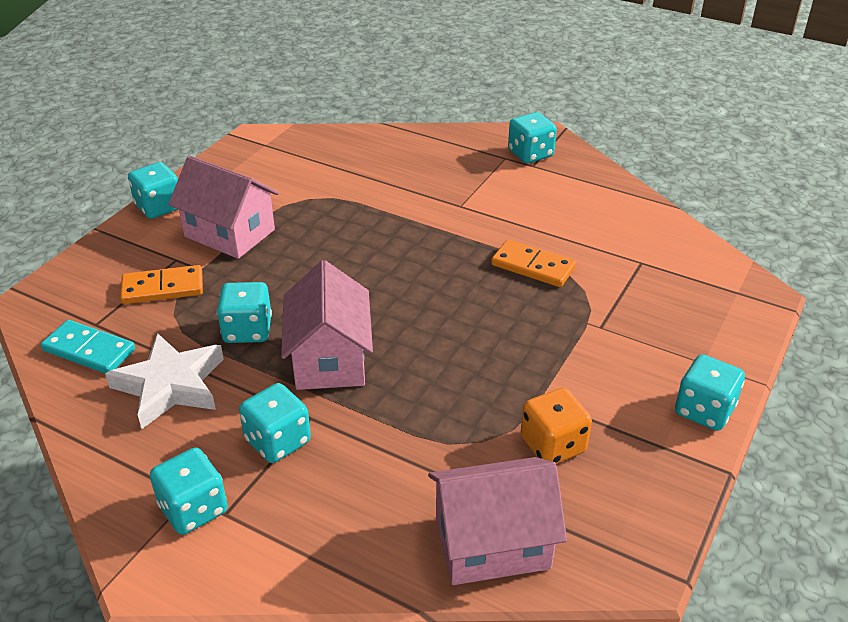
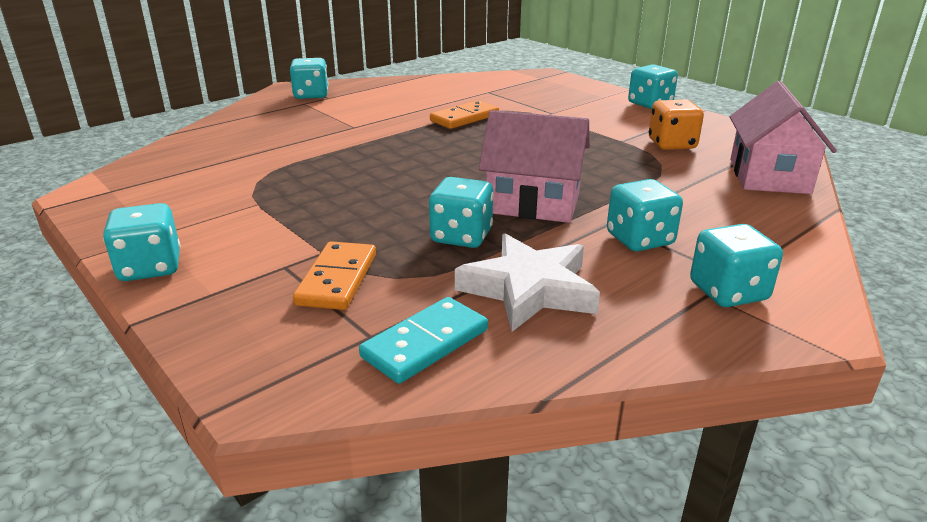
camera: 70 degrees left, 10 degrees down
(229, 233) = (270, 228): pink house -> none

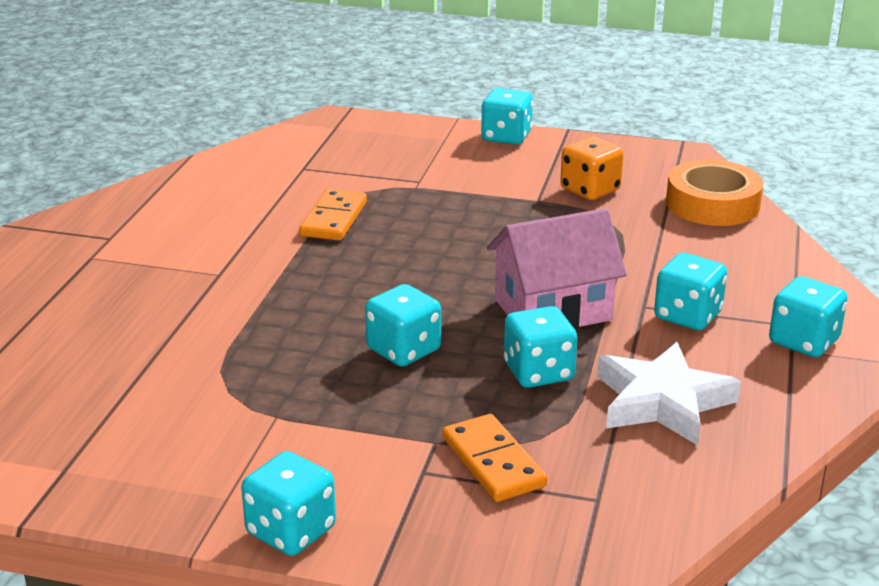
camera: 35 degrees left, 0 degrees up
(311, 95) = (80, 241): turquoise dice -> turquoise dice (403, 350)
(425, 343) = (649, 485): turquoise domino -> none
(769, 176) = (712, 204): pink house -> orange tape

